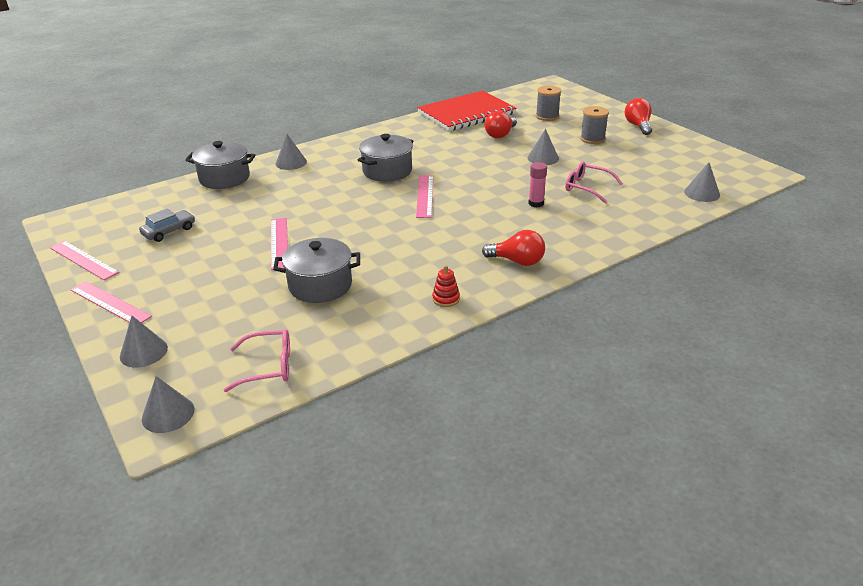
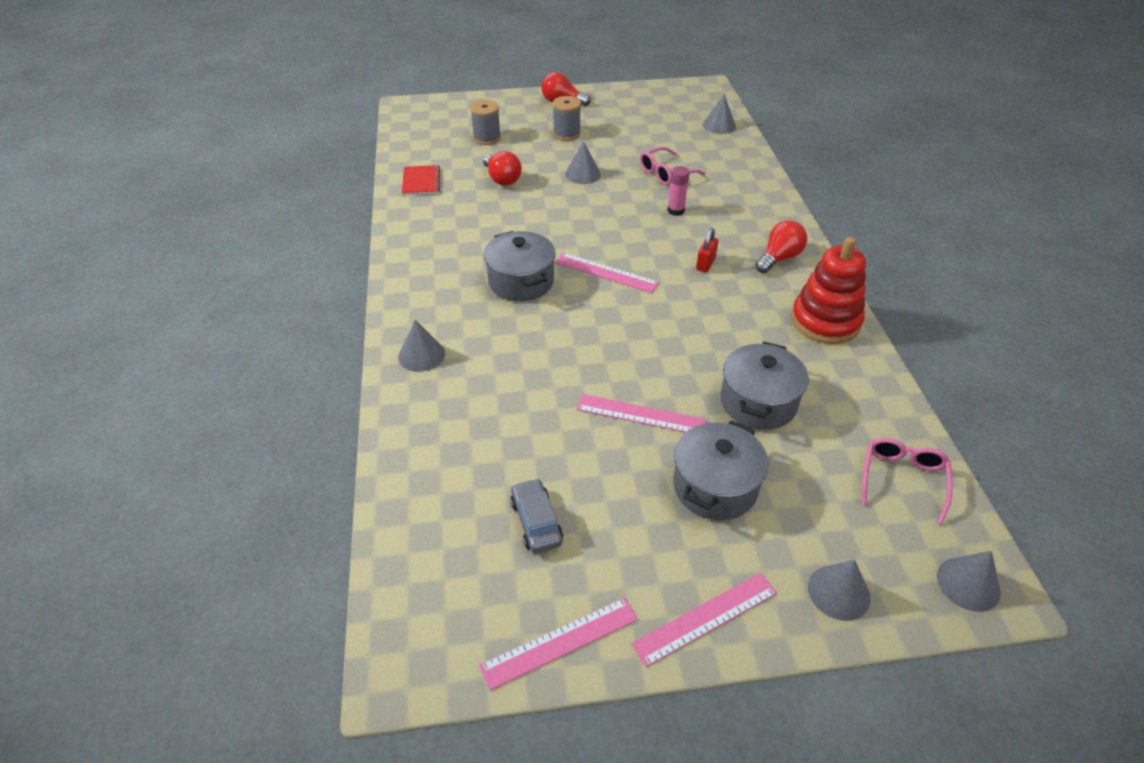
camera: 65 degrees left, 10 degrees up
(224, 178) = (411, 431): grey pot -> grey pot (715, 486)
(446, 299) = (825, 321): red stacking toy -> red stacking toy, size x2.36
(466, 113) = (421, 182): red notebook -> red notebook, size x0.46
(474, 230) = (705, 264): none -> red padlock

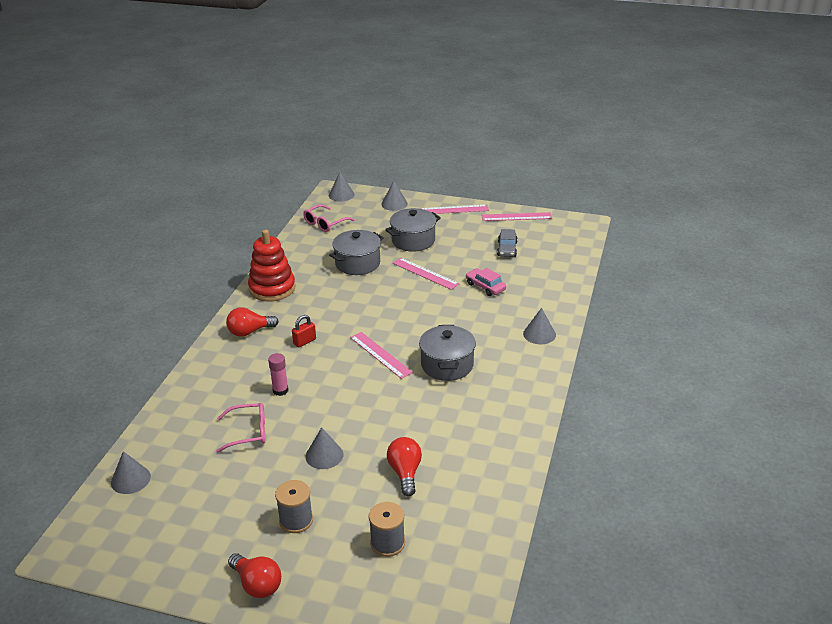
camera: 155 degrees left, 10 degrees down
(421, 182) = (488, 495): red notebook -> none
(533, 417) = (485, 287): none -> pink car

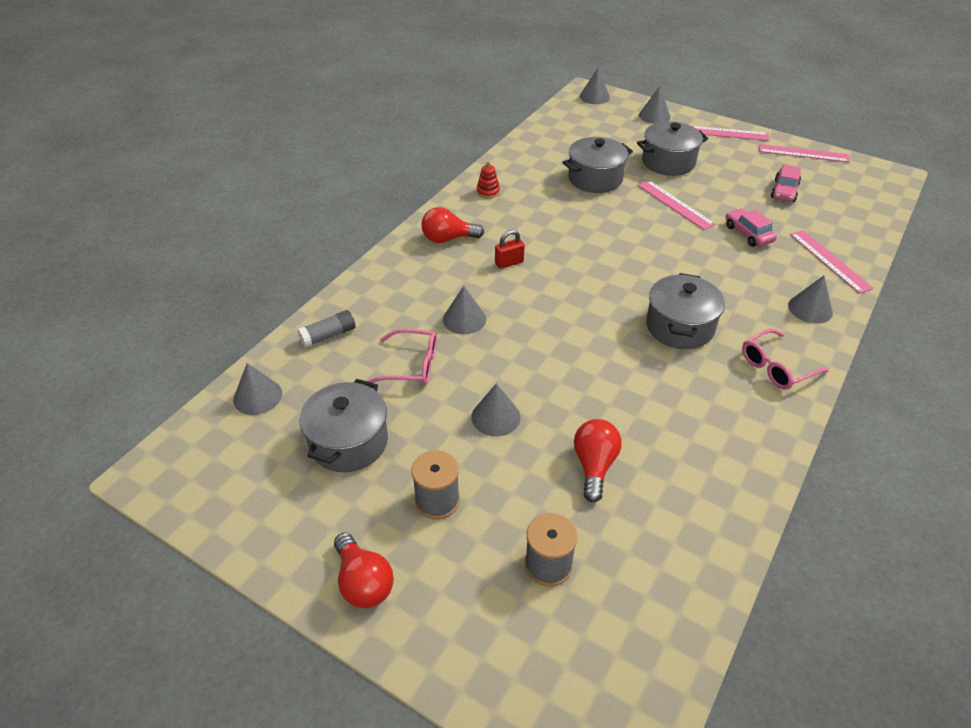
camera: 15 degrees right, 10 degrees up
(173, 424) = (328, 335): none -> grey glue stick
(215, 496) = (348, 442): none -> grey pot
(272, 288) = (488, 192): red stacking toy -> red stacking toy, size x0.42
(280, 390) = (464, 319): pink glue stick -> grey cone
(325, 223) = (568, 126): pink glasses -> pink glasses (776, 367)
(380, 354) = (597, 297): pink ruler -> pink ruler (829, 260)
(507, 249) = (784, 191): grey car -> pink car

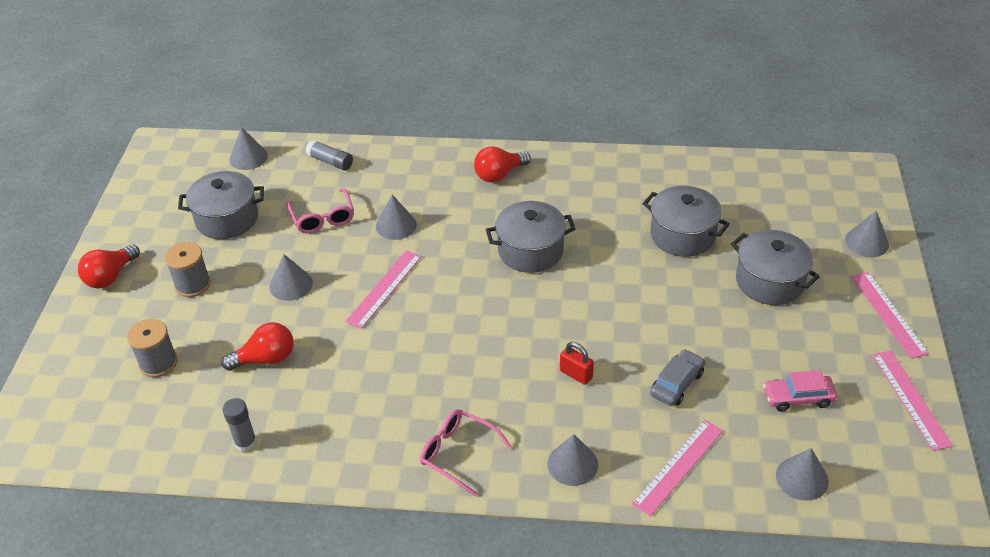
camera: 65 degrees right, 0 degrees up
(448, 239) = (499, 175): red light bulb -> red light bulb turned 90 degrees counterclockwise
(488, 192) = (594, 171): red stacking toy -> none
(509, 263) = (491, 224): red padlock -> red padlock (576, 374)
(594, 97) = (860, 182): grey cone -> grey cone (802, 478)
(675, 204) = (685, 309): pink ruler -> pink ruler (384, 288)
(680, 327) = (474, 367): grey pot -> grey pot (530, 251)
(706, 513) = (245, 443): none -> grey glue stick
(748, 234) = (677, 383): pink car -> grey car

